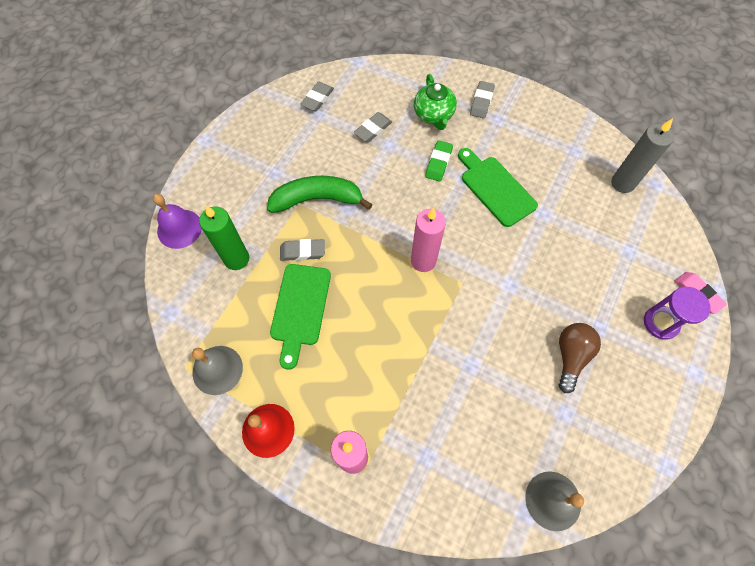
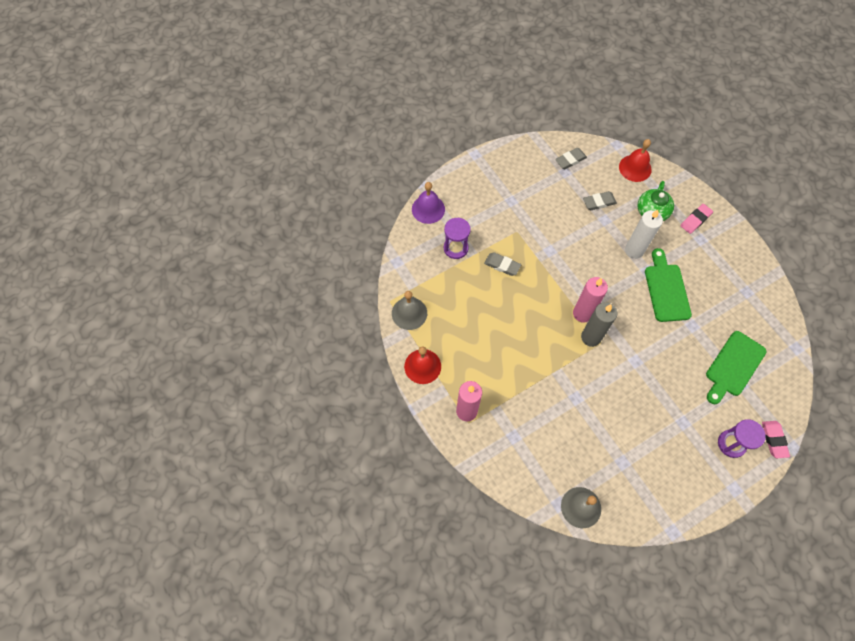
camera: 30 degrees right, 0 degrees up
(236, 259) = (455, 248): green candle -> purple hourglass
(300, 309) = (481, 302): green cutting board -> green cutting board (733, 366)
(317, 199) = (531, 234): green banana -> none
(390, 77) = (635, 168): none -> red bell
(438, 163) = (634, 250): green eraser -> white candle
(481, 102) = (695, 220): grey eraser -> pink eraser
(570, 356) = (649, 430): brown light bulb -> none
(622, 183) = (769, 334): grey candle -> grey candle (591, 337)

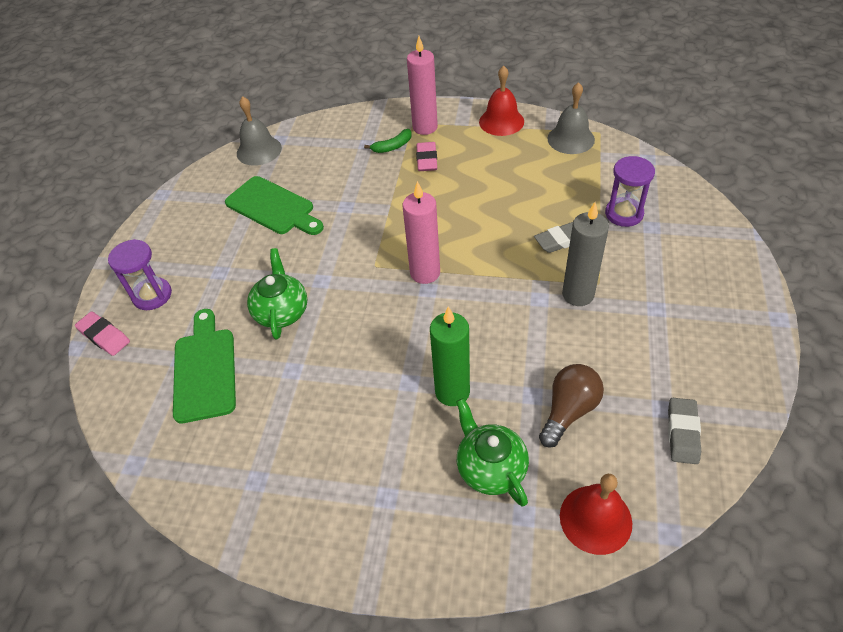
camera: 135 degrees right, 15 degrees down
(428, 209) = (708, 219): purple bell -> none
(502, 416) = (392, 146): none -> green banana
(591, 337) = (390, 261): grey candle -> grey candle (578, 294)
(599, 202) = (569, 411): grey eraser -> brown light bulb
(634, 250) = (452, 392): white candle -> green candle
(666, 289) = (363, 382): green cutting board -> green cutting board (273, 207)
(671, 362) = (281, 311): none -> green teapot
(695, 220) = (422, 521): pink eraser -> pink eraser (427, 160)

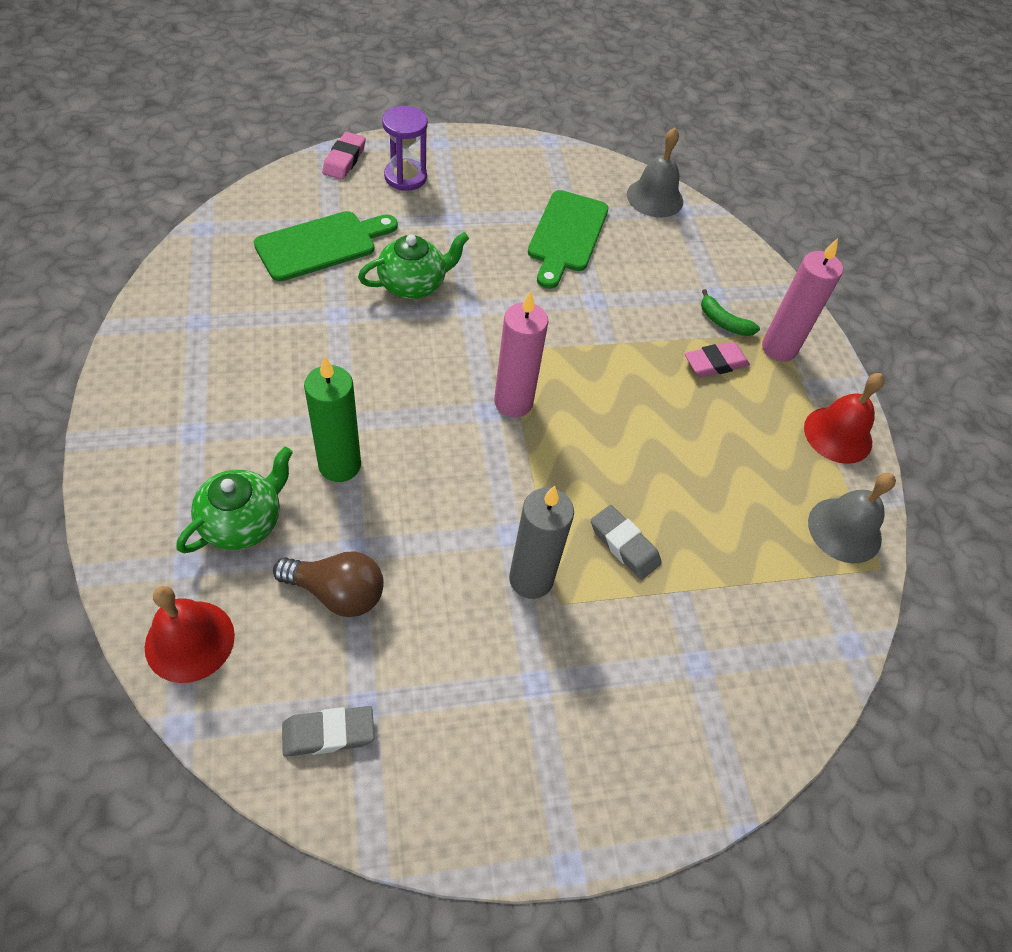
camera: 60 degrees right, 5 degrees up
(624, 214) = (711, 622): purple hourglass -> none

